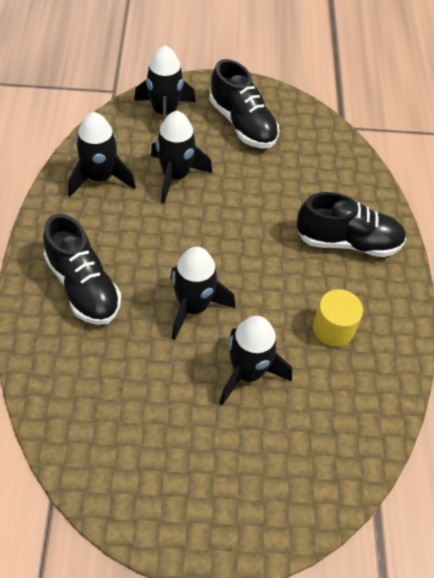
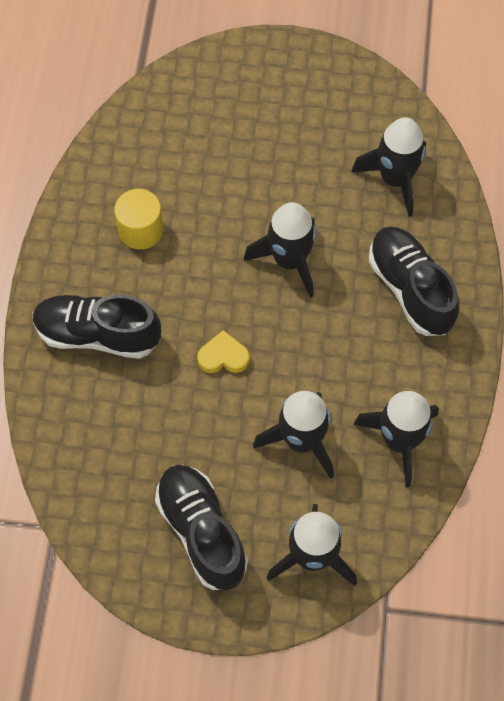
camera: 170 degrees left, 10 degrees up
(242, 229) = (223, 356): none -> yellow heart
(248, 373) = (238, 188): black rocket -> black rocket (395, 179)

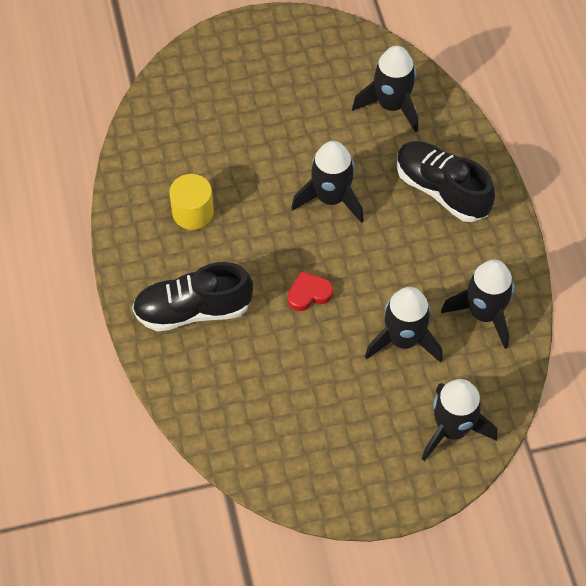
camera: 20 degrees left, 5 degrees down
(201, 532) = (352, 441): black shoe -> none
(223, 356) = (309, 294): yellow heart -> red heart

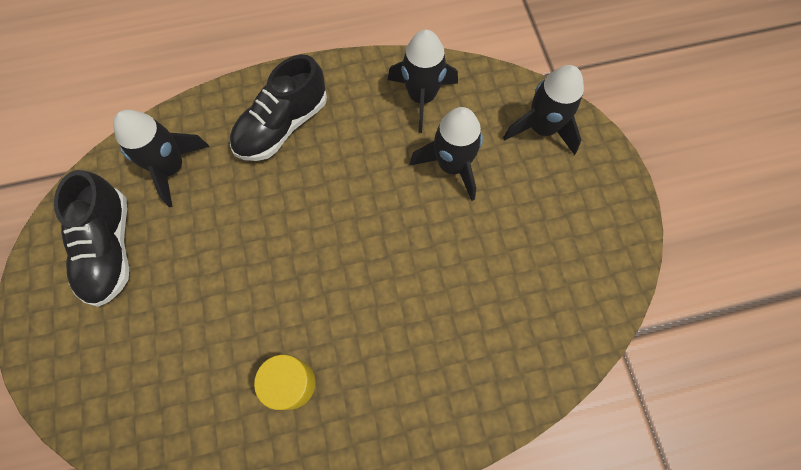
camera: 90 degrees left, 10 degrees up
(193, 310) = (421, 379): black shoe -> black shoe (110, 248)
(309, 294) = (400, 253): red heart -> none
(331, 198) = (283, 229): black rocket -> none

